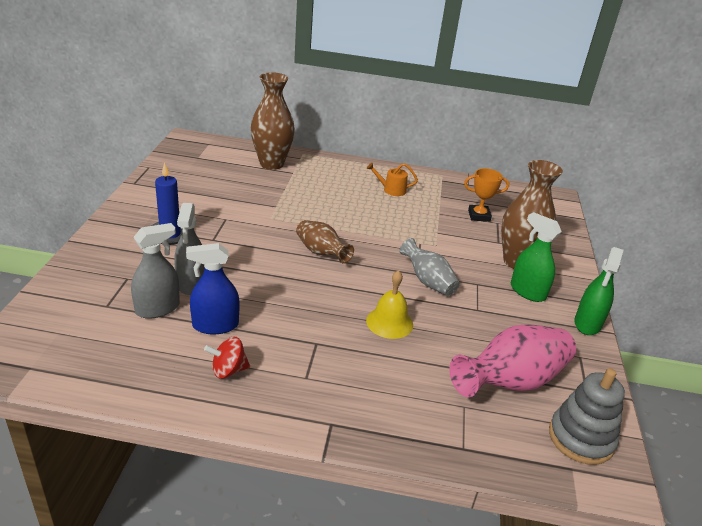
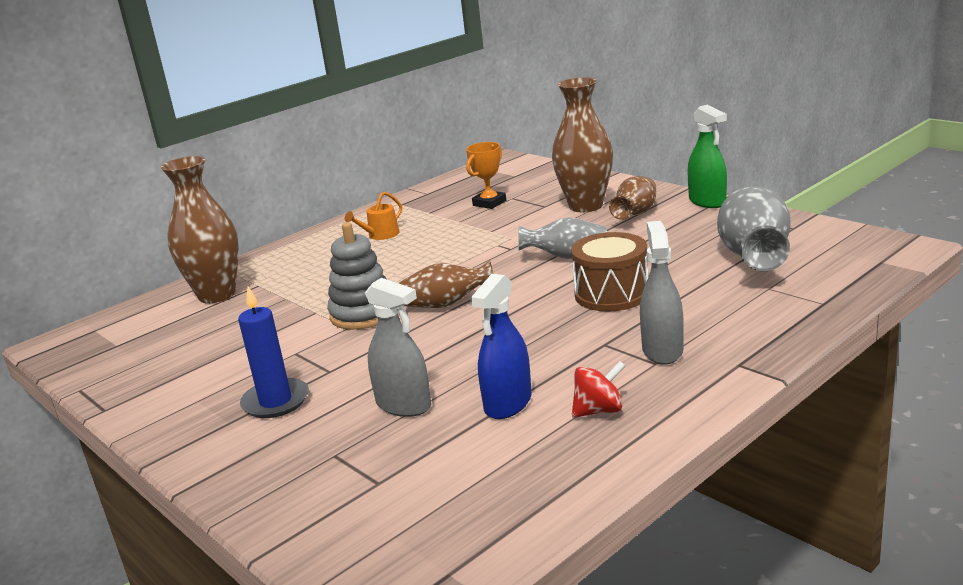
camera: 45 degrees left, 10 degrees down
(157, 308) = (429, 441): grey spray bottle -> grey spray bottle (662, 350)
(228, 370) = (599, 410): red spinning top -> red spinning top turned 135 degrees counterclockwise
(389, 322) = (611, 294): yellow bell -> brown drum
(511, 381) = (754, 257): pink vase -> grey vase
(527, 291) = (635, 214): green spray bottle -> brown vase
(581, 438) = (848, 247): grey stacking toy -> grey stacking toy (363, 314)

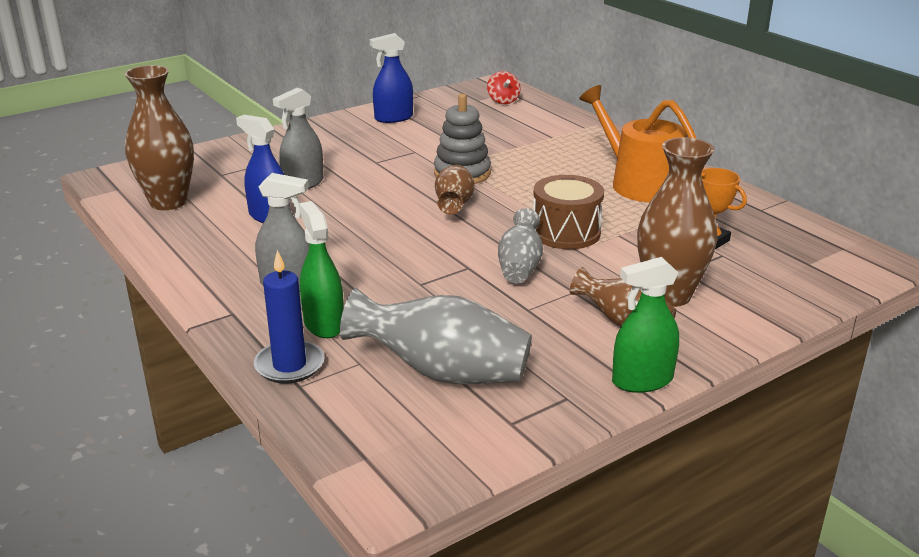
camera: 95 degrees right, 5 degrees up
(169, 391) = (393, 118): none -> blue spray bottle
(217, 295) = (543, 124): brown vase -> brown vase (168, 202)
(276, 401) = (348, 147): blue candle -> blue candle (289, 365)
(380, 235) = (640, 183): orange watering can -> orange watering can, size x2.19
(599, 410) = (226, 246): red spinning top -> red spinning top (503, 101)
(611, 294) = (414, 277): brown drum -> brown drum (566, 232)
(722, 315) = (324, 324): none -> green spray bottle

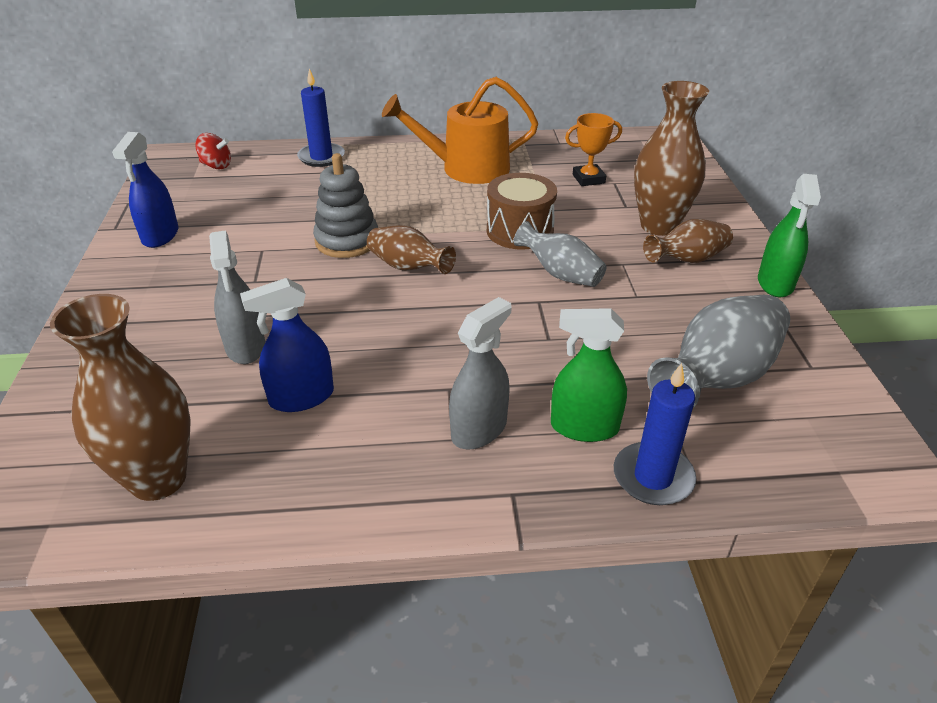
camera: 60 degrees left, 10 degrees up
(569, 127) = (321, 157): none -> blue candle

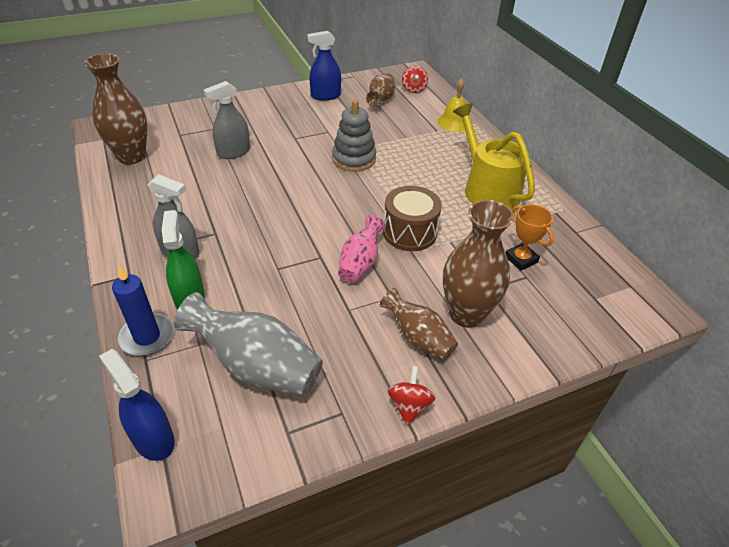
camera: 70 degrees right, 5 degrees up
(301, 397) = (196, 181): blue spray bottle -> blue spray bottle (153, 439)
(321, 157) = (454, 122): blue candle -> yellow bell
(408, 267) = (335, 190): brown vase -> brown vase (381, 100)
(467, 168) = (487, 189): orange watering can -> yellow watering can
(560, 274) = (360, 263): grey vase -> pink vase
(775, 283) = (409, 405): green spray bottle -> red spinning top

